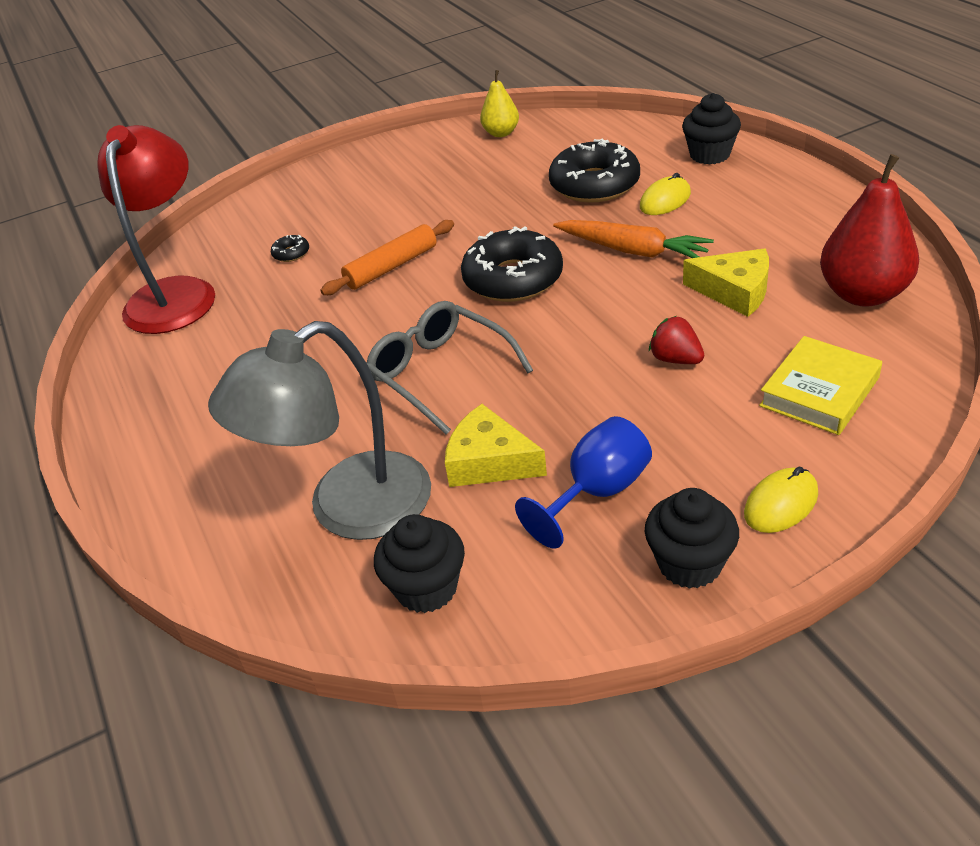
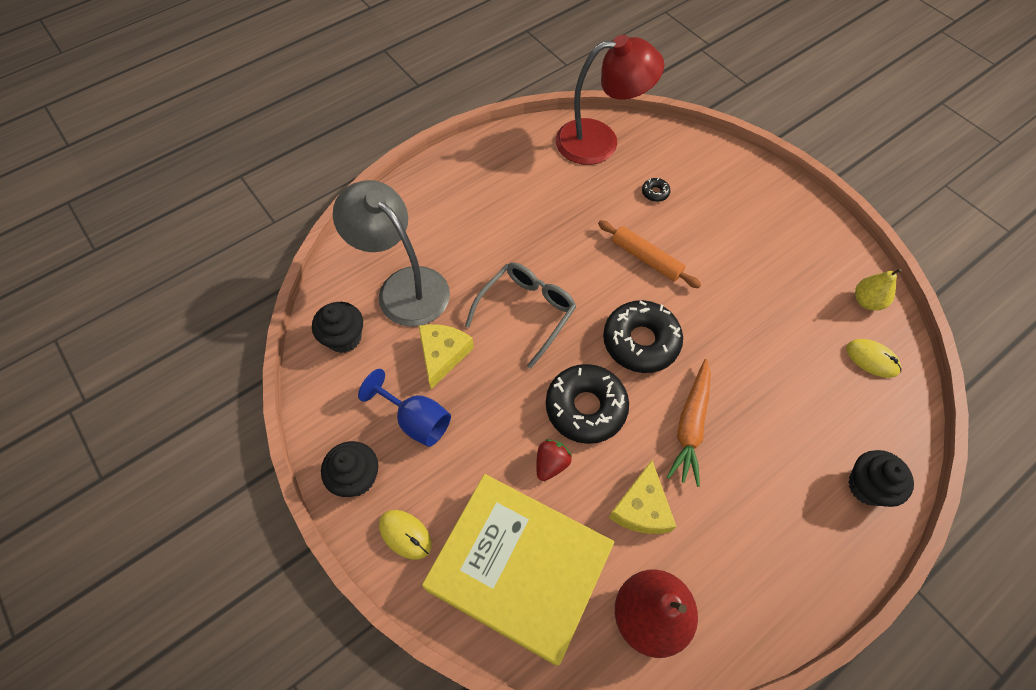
camera: 75 degrees right, 20 degrees up
(594, 184) = (791, 387): black donut -> black donut (586, 408)
(665, 200) = (775, 448): yellow mouse -> yellow mouse (872, 359)
(819, 392) = (519, 568): yellow book -> yellow book, size x1.96

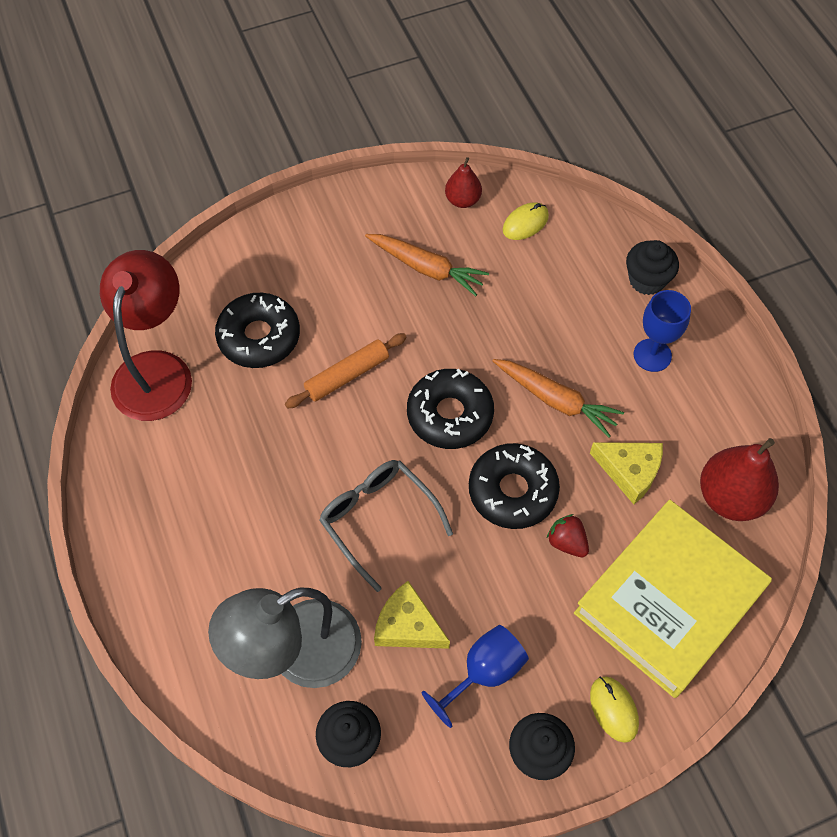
camera: 75 degrees left, 0 degrees up
(405, 534) = (613, 709): yellow mouse -> yellow mouse turned 75 degrees counterclockwise
(655, 192) = (259, 337): black donut -> black donut, size x2.44
(778, 289) = (426, 268): none -> orange carrot
(780, 507) = (652, 355): none -> blue goblet
(867, 301) = (462, 200): yellow pear -> red pear

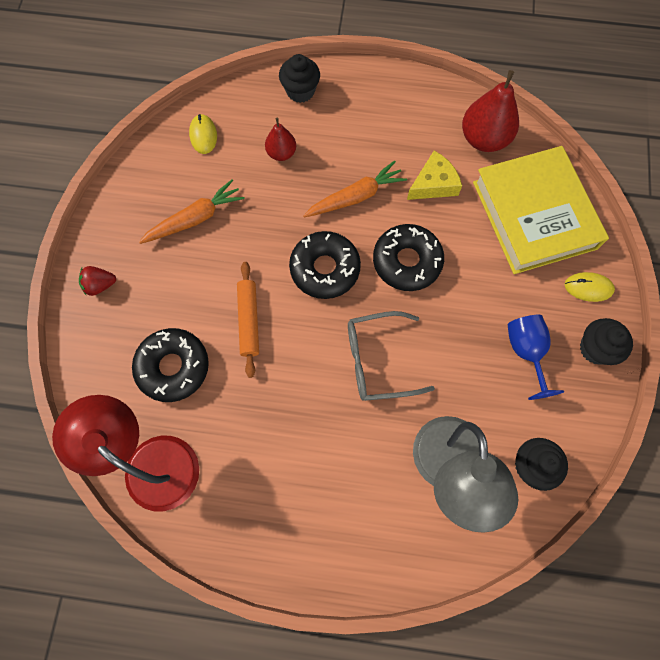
camera: 60 degrees left, 10 degrees up
(407, 625) = (468, 383): yellow cheese -> none
(462, 200) = (154, 163): red pear -> red pear (281, 153)
(567, 542) = (462, 250): red strawberry -> red strawberry (100, 285)
(652, 355) = (358, 121): blue goblet -> none

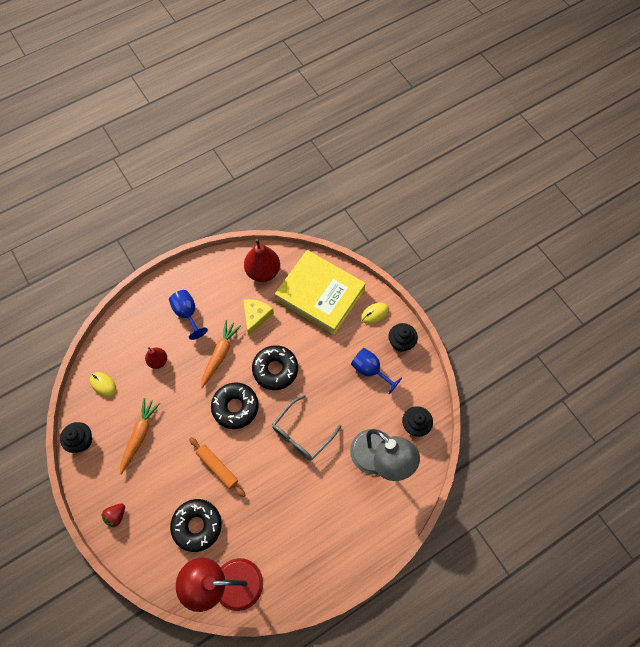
camera: 40 degrees left, 5 degrees down
(300, 91) = (139, 317): black cupcake -> black cupcake (81, 441)
(356, 125) = (187, 314): none -> blue goblet

